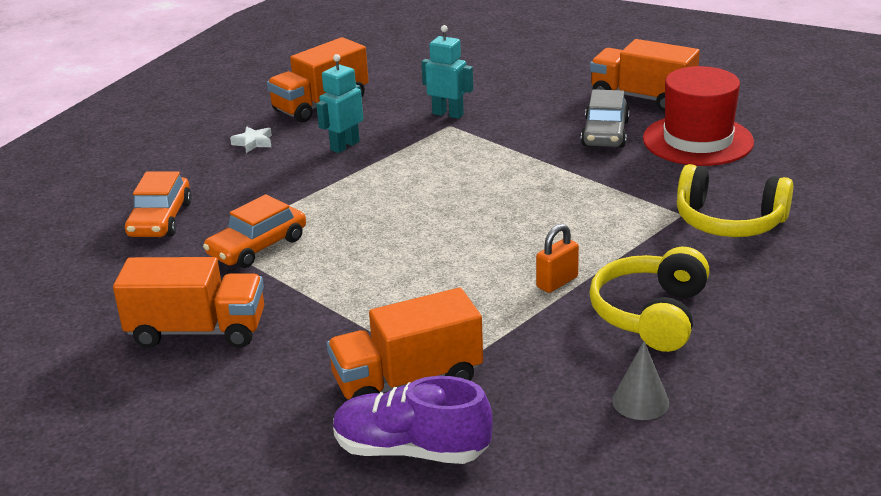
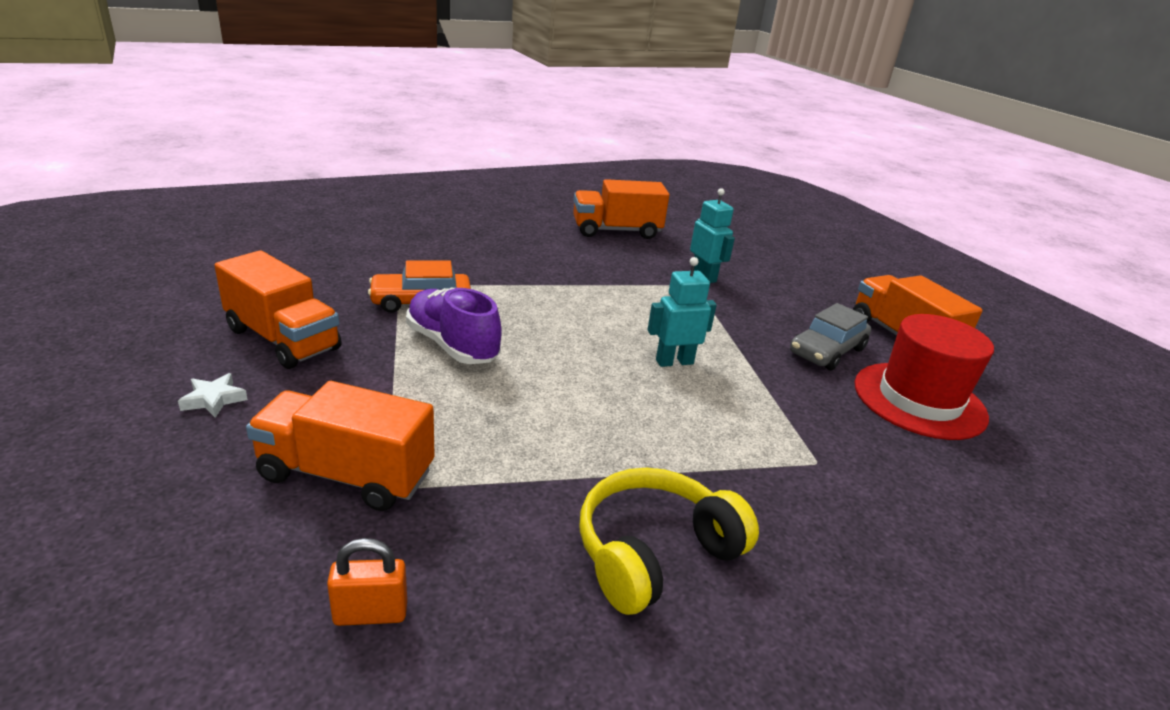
camera: 30 degrees right, 0 degrees up
(160, 219) = (394, 254): orange car -> none
(253, 143) = (532, 235): white star -> white star (214, 399)
(344, 146) = (591, 264): turquoise robot -> turquoise robot (674, 362)
(411, 450) = (241, 546): purple shoe -> purple shoe (452, 345)
(557, 282) = (605, 461): orange padlock -> orange padlock (370, 613)
(640, 401) = (511, 652): grey cone -> none
(729, 221) = (864, 499): yellow headphones -> none

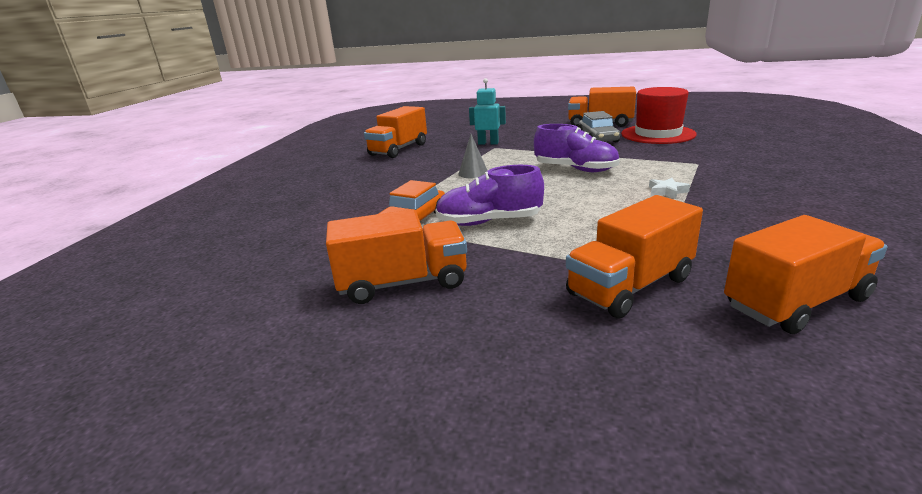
camera: 45 degrees left, 5 degrees down
(214, 399) = (471, 329): white star -> white star (667, 191)
(370, 613) = (796, 302): orange padlock -> orange truck
(588, 296) = (473, 173): none -> grey cone
(654, 552) = (759, 213): yellow headphones -> none
(674, 362) = (575, 169): turquoise robot -> purple shoe

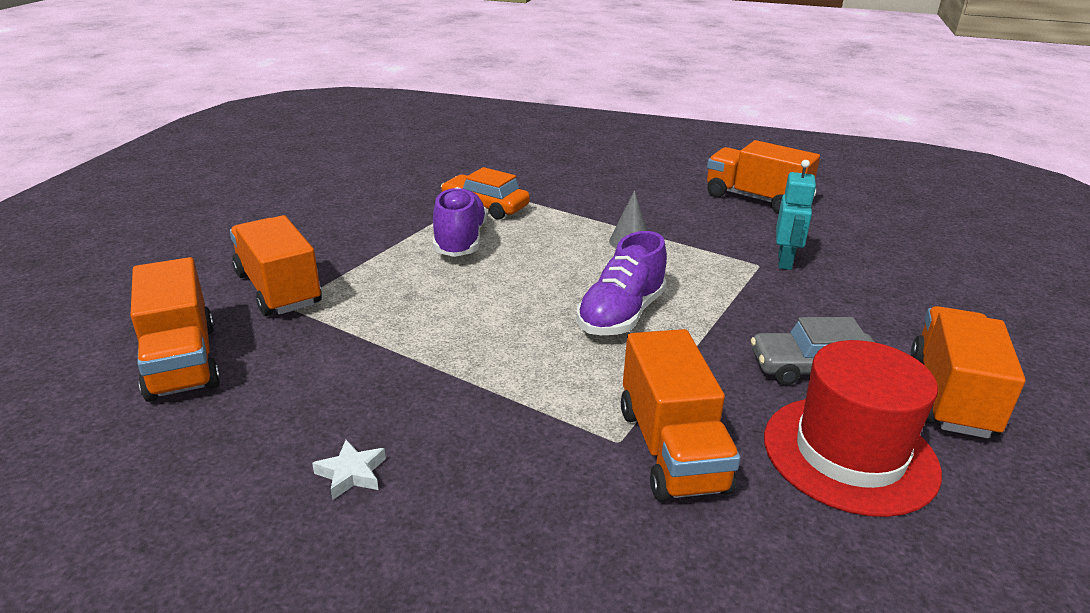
camera: 90 degrees right, 5 degrees up
(403, 283) = (362, 202): orange truck -> orange truck (671, 449)
(667, 191) = (493, 369): white star -> white star (351, 474)

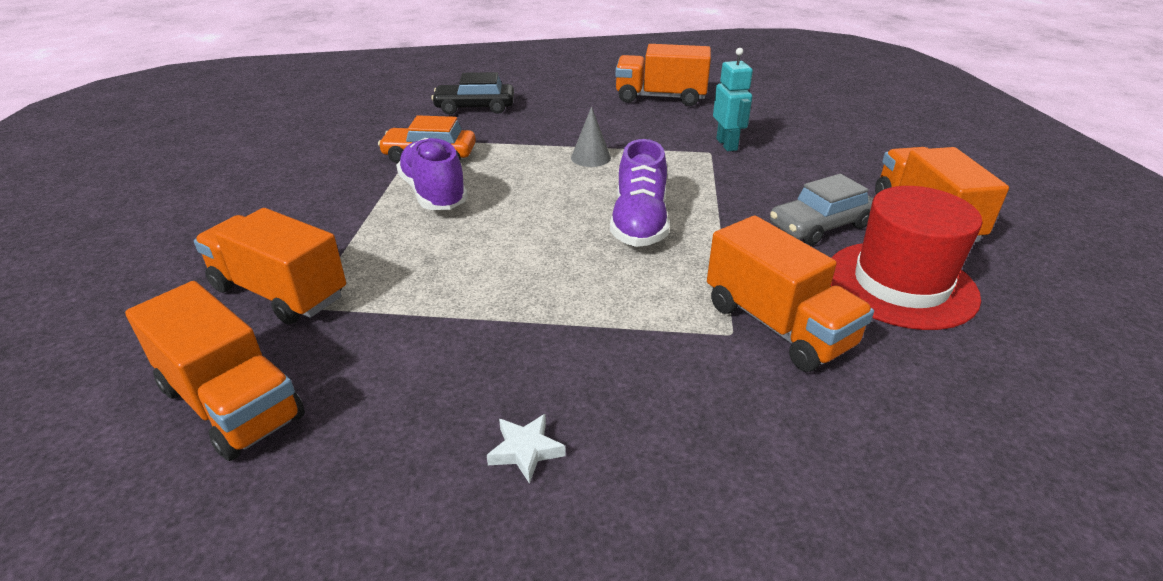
camera: 25 degrees left, 5 degrees up
(561, 171) = (475, 107): none -> black car

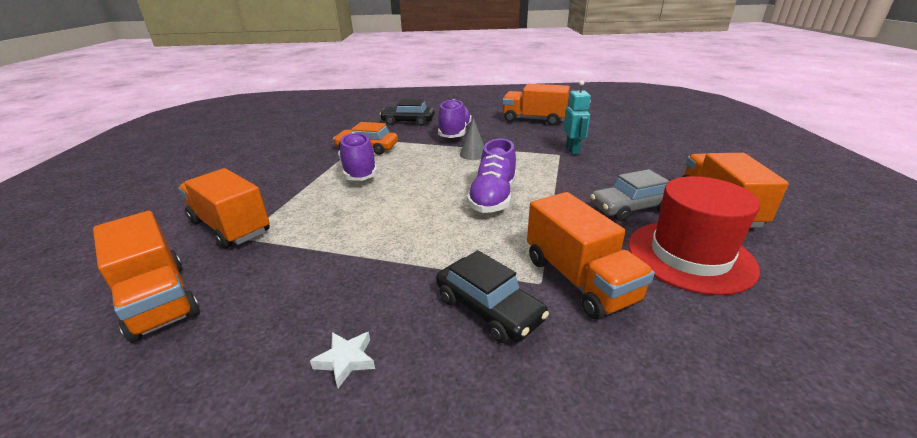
camera: 10 degrees right, 5 degrees down
(552, 124) = (454, 133): none -> purple shoe
(678, 371) = (488, 308): none -> black car

